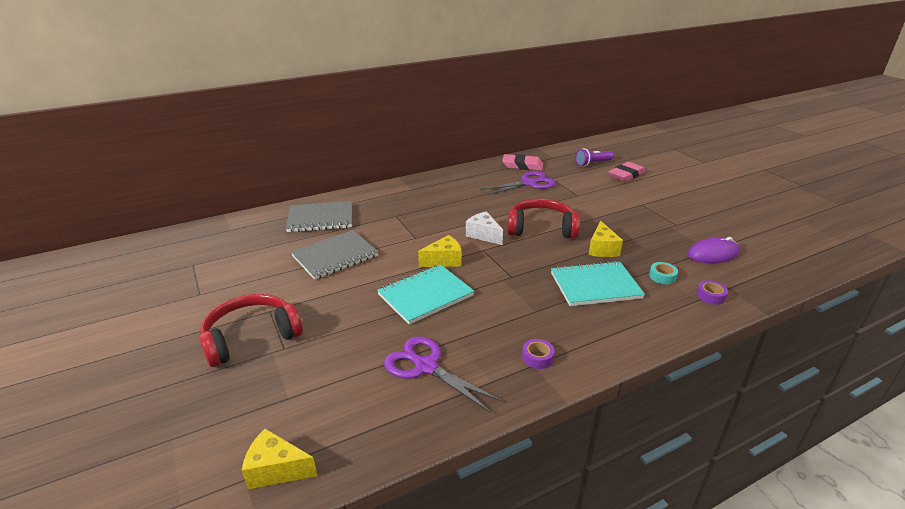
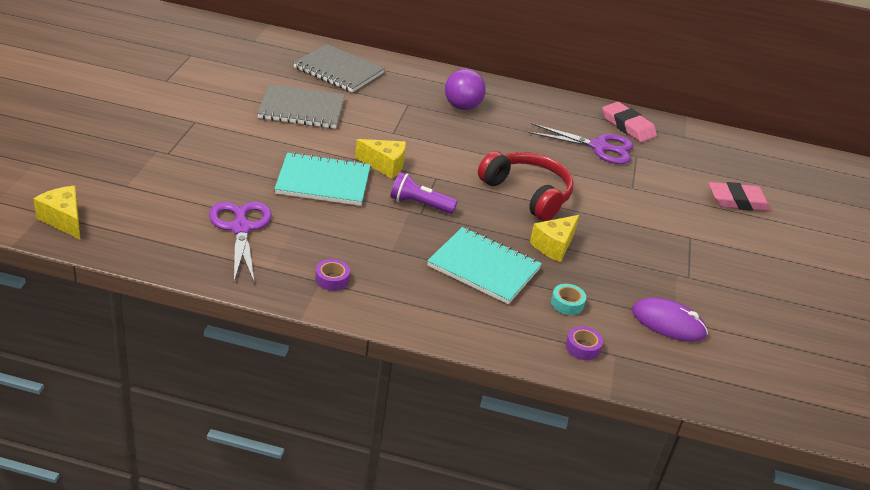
camera: 35 degrees right, 5 degrees up
(251, 338) = (157, 132): red headphones -> none
(428, 200) = (462, 107): none -> purple ball
(483, 235) = (459, 166): white cheese -> none
(592, 163) = (721, 168): purple flashlight -> purple flashlight (420, 204)

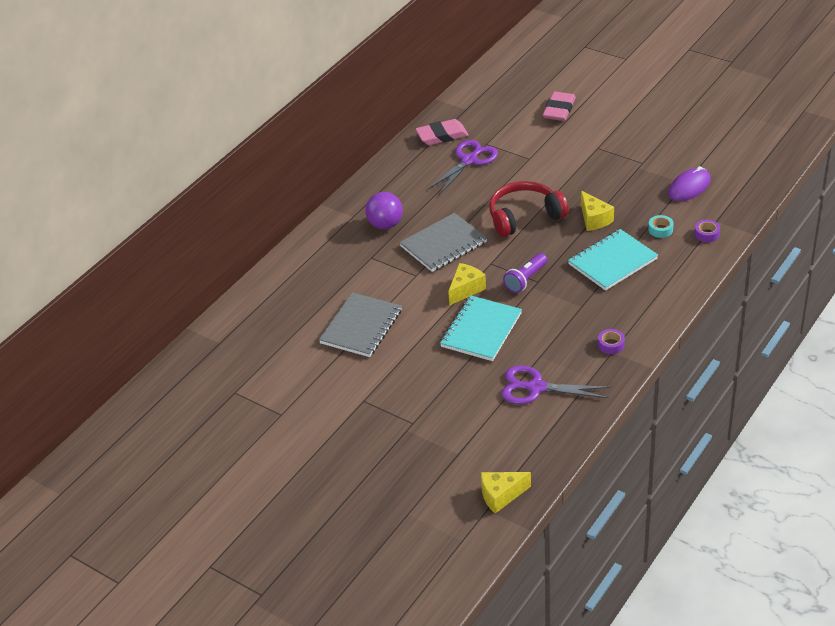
camera: 60 degrees left, 5 degrees up
(338, 70) = (298, 292): grey notebook -> grey notebook (443, 244)

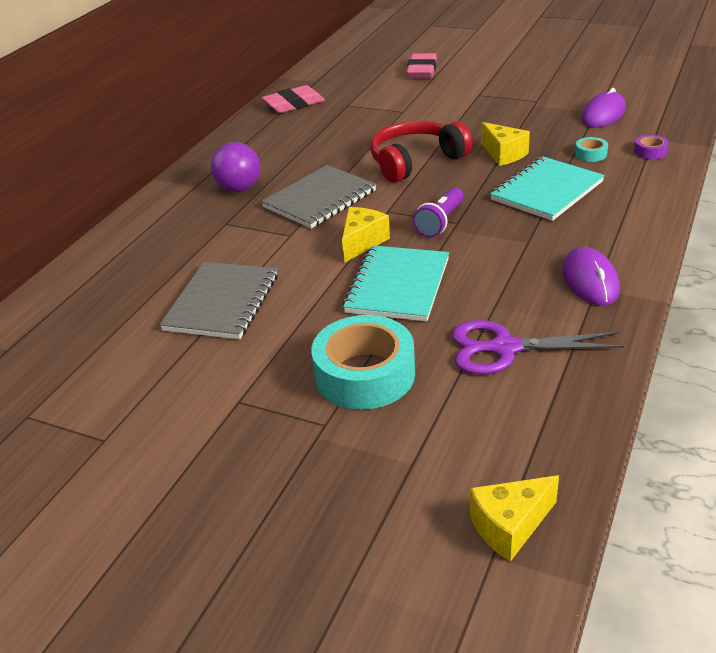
camera: 10 degrees left, 5 degrees down
(444, 393) = (365, 374): none -> turquoise tape
(469, 160) = (331, 120): purple scissors -> none
(611, 345) = (590, 280): purple tape -> purple mouse

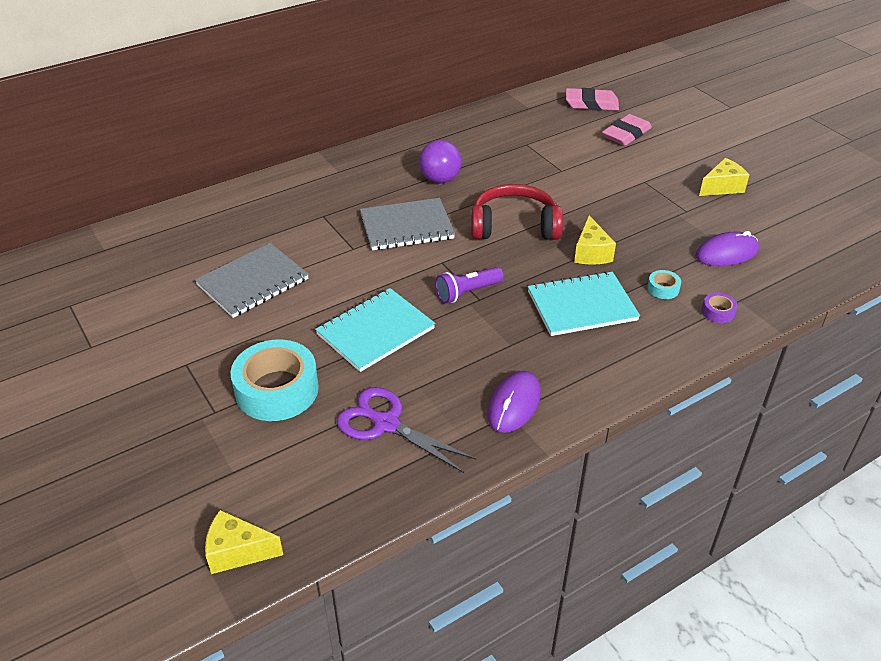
camera: 30 degrees right, 5 degrees up
(239, 189) = (363, 189): purple ball -> purple ball (440, 179)
(294, 104) = (486, 124): pink eraser -> pink eraser (591, 104)
(362, 242) = (393, 281): yellow cheese -> yellow cheese (722, 187)

